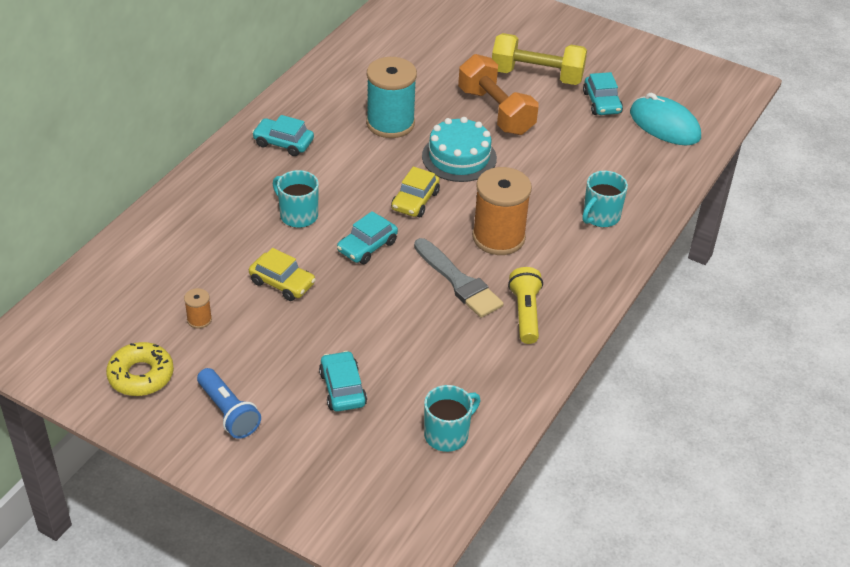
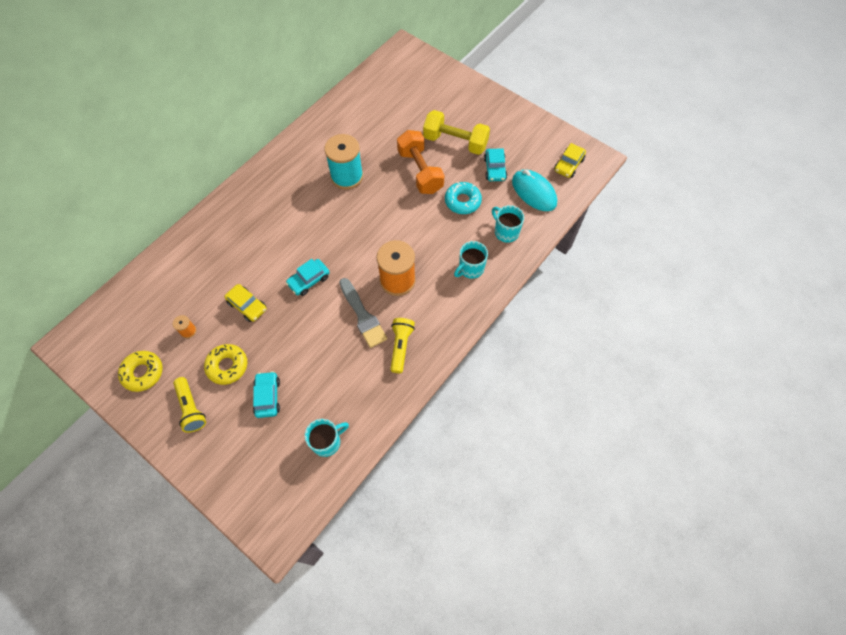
camera: 10 degrees right, 20 degrees up
(228, 412) = (191, 408): blue flashlight -> yellow flashlight
(271, 357) = (227, 366): none -> yellow donut
(283, 143) = (273, 188): turquoise car -> none
(298, 215) = (269, 250): turquoise mug -> turquoise mug (506, 232)
(415, 201) = (349, 244): yellow car -> yellow car (568, 165)
(459, 157) = (386, 209): turquoise cake -> none
(566, 141) = (462, 201): none -> turquoise donut

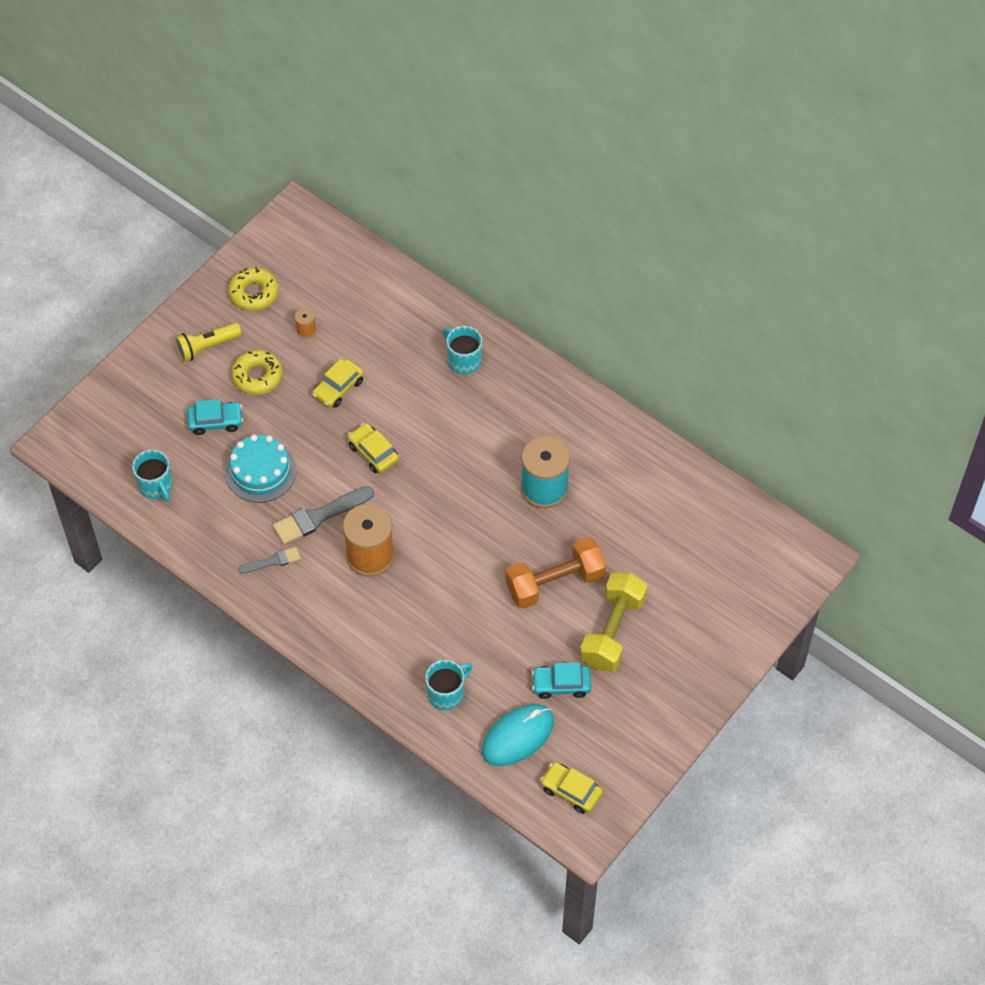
camera: 90 degrees right, 5 degrees down
(309, 280) = (373, 453): turquoise car -> yellow car
(319, 359) = (260, 471): none -> turquoise cake
(401, 346) = (273, 561): yellow flashlight -> grey brush
(462, 201) = (500, 638): turquoise donut -> none
(470, 268) = (386, 645): turquoise mug -> turquoise mug (463, 360)

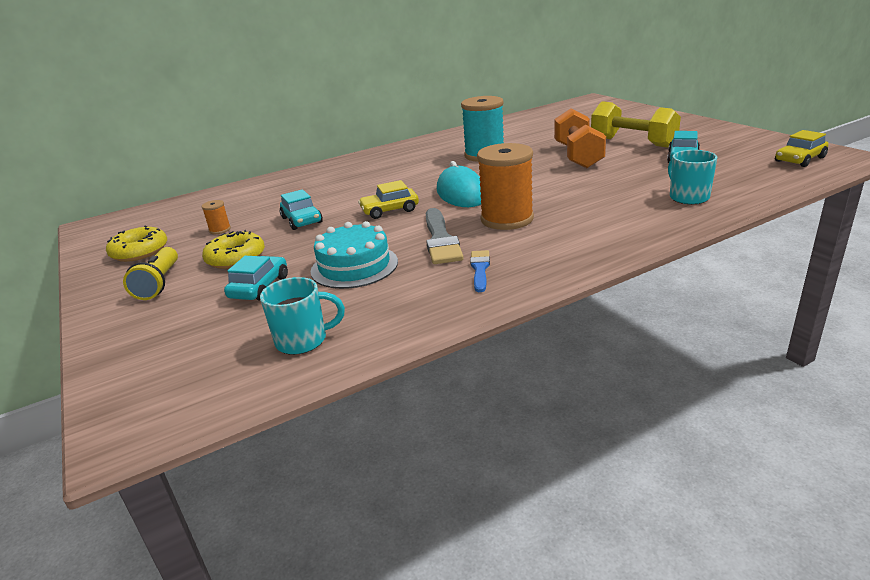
camera: 65 degrees left, 30 degrees down
(273, 561) = (480, 269): grey brush -> blue brush
(338, 388) = (302, 220): yellow car -> turquoise car
(463, 360) = (337, 173): turquoise mug -> none
(518, 736) = (740, 174): turquoise mouse -> turquoise mouse (461, 193)

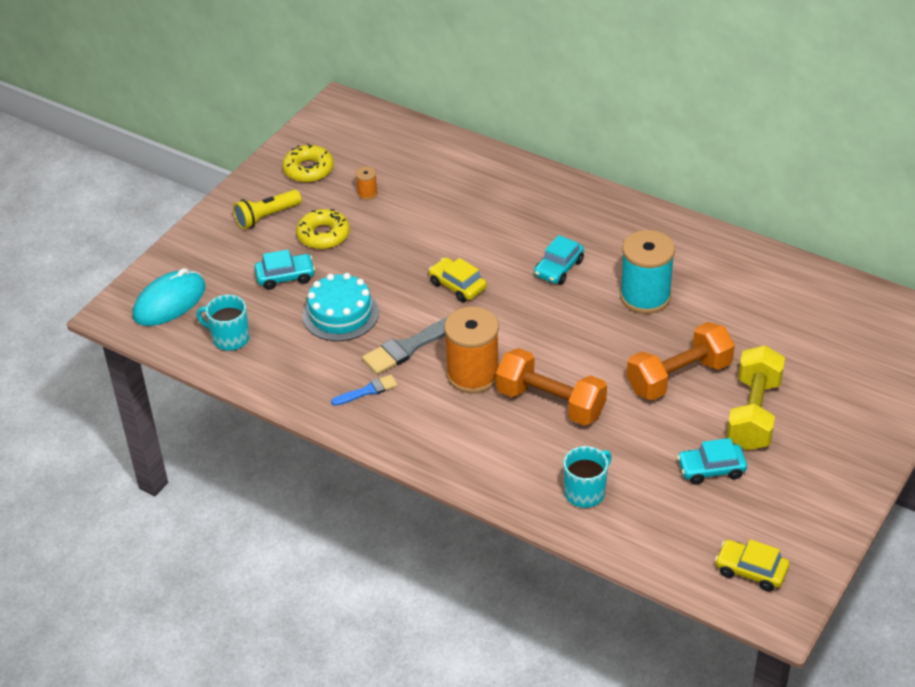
camera: 60 degrees right, 15 degrees up
(302, 220) = (409, 236): turquoise car -> turquoise car (558, 268)
(303, 340) = (229, 338): turquoise mug -> turquoise mug turned 150 degrees clockwise
(461, 193) = (521, 320): turquoise mouse -> turquoise mouse (169, 302)
(569, 196) = (550, 403): none -> orange dumbbell

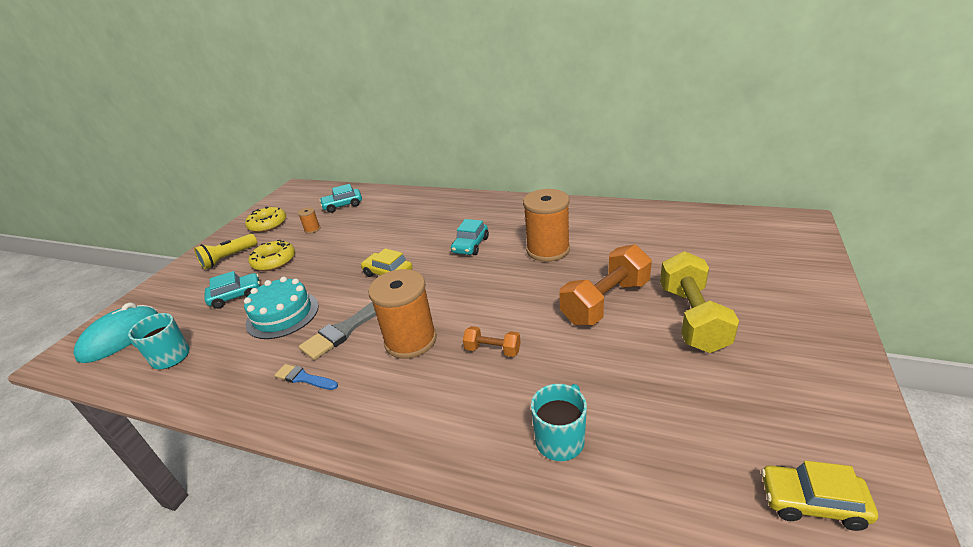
camera: 10 degrees left, 10 degrees down
(367, 391) = (304, 378): blue brush -> blue brush turned 120 degrees counterclockwise
(550, 403) = (493, 350): orange dumbbell -> orange dumbbell, size x0.50
(645, 297) = (548, 250): turquoise spool -> orange spool
(711, 469) = (684, 381): turquoise car -> turquoise car (343, 205)

